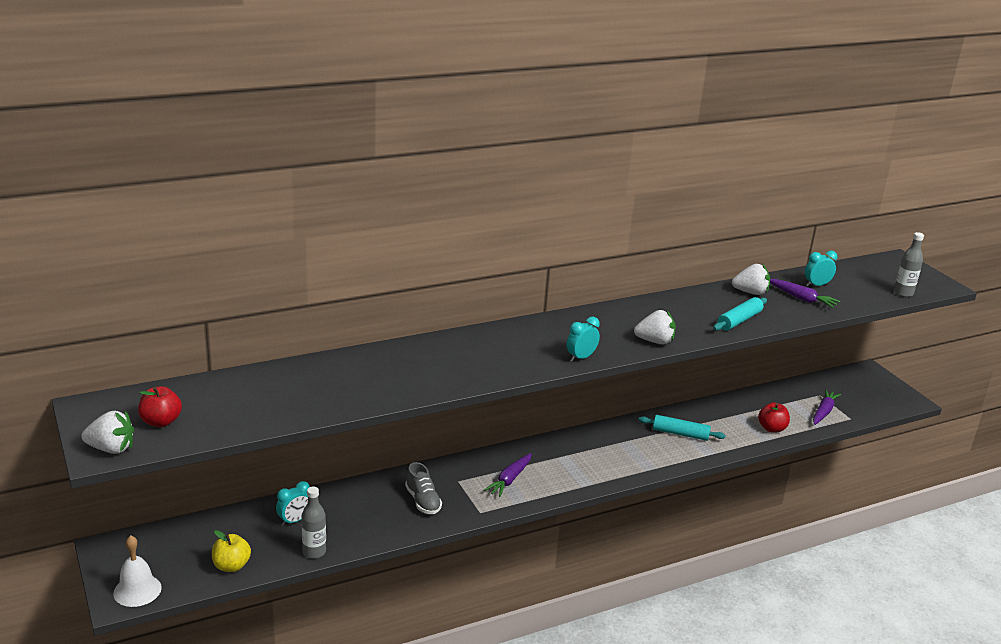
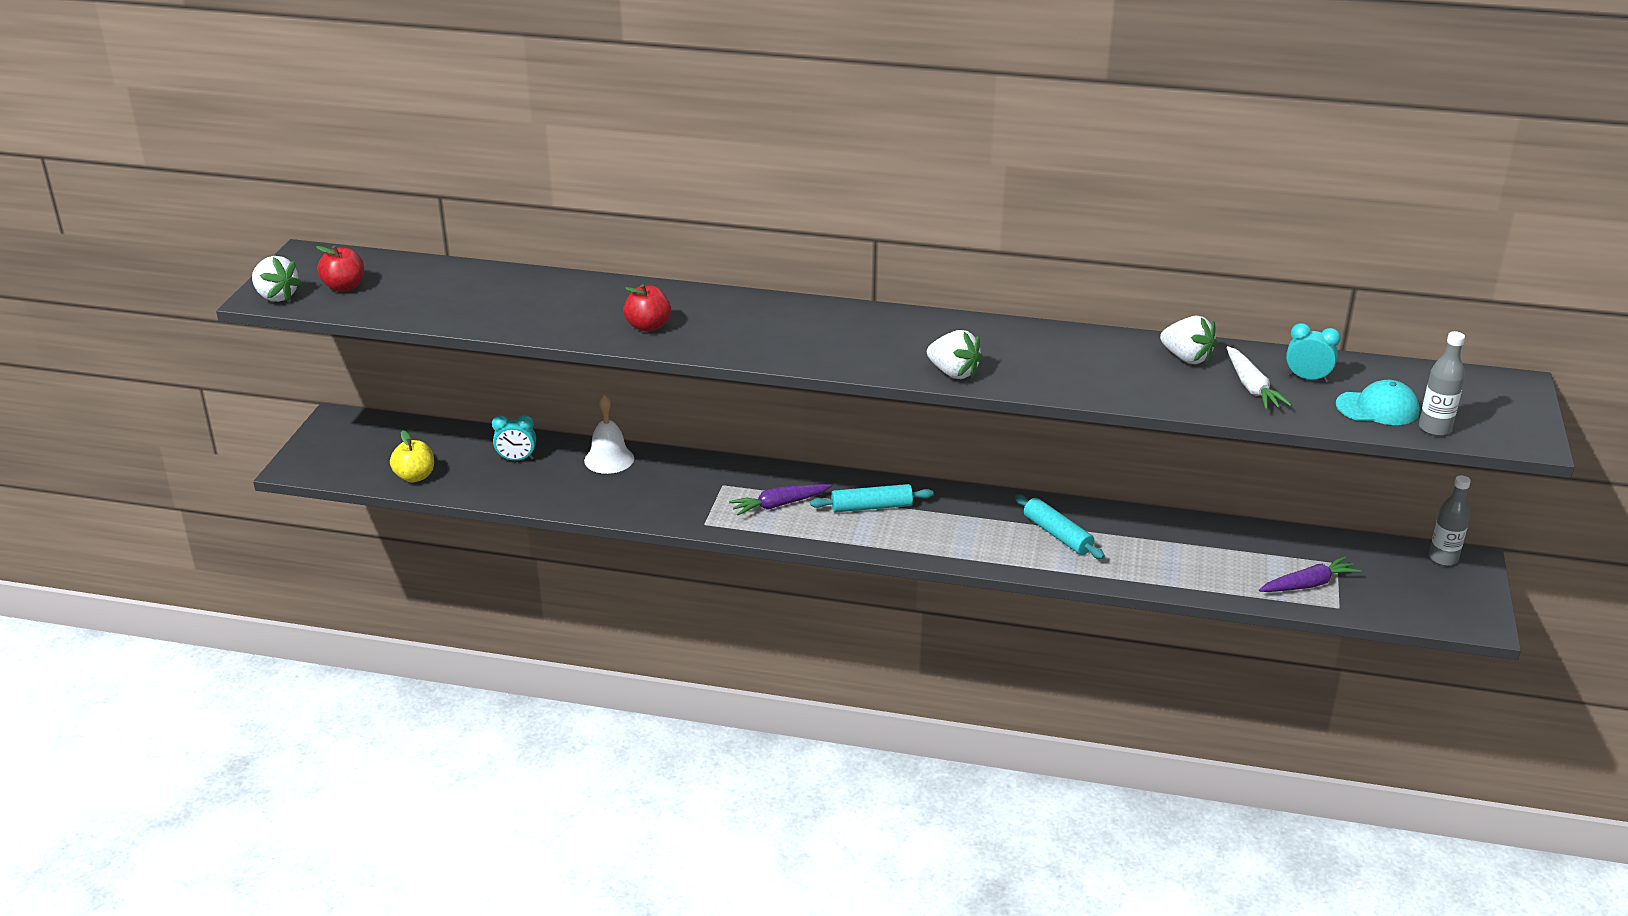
camera: 40 degrees right, 5 degrees up
(137, 590) = (318, 465): white bell -> white bell (609, 459)
(314, 552) = (499, 494): grey bottle -> grey bottle (1443, 558)
(423, 501) = (660, 490): grey shoe -> none
(581, 357) = (833, 361): turquoise clock -> none
(739, 320) = (1109, 385): turquoise rolling pin -> turquoise rolling pin (871, 507)
(772, 428) = (1196, 575): red apple -> red apple (648, 326)
(801, 298) = (1252, 387): purple carrot -> white carrot
(867, 291) = (1377, 408): none -> turquoise cap

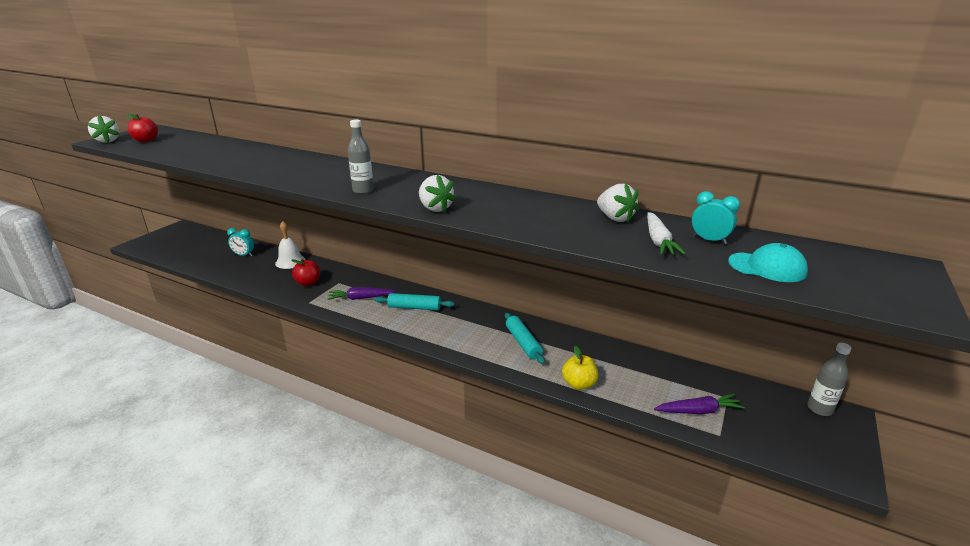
camera: 15 degrees right, 5 degrees down
(415, 476) = (185, 256): yellow apple -> yellow apple (579, 384)
(648, 326) = (274, 169): red apple -> red apple (308, 283)
(1434, 428) = (821, 289): grey bottle -> grey bottle (363, 191)

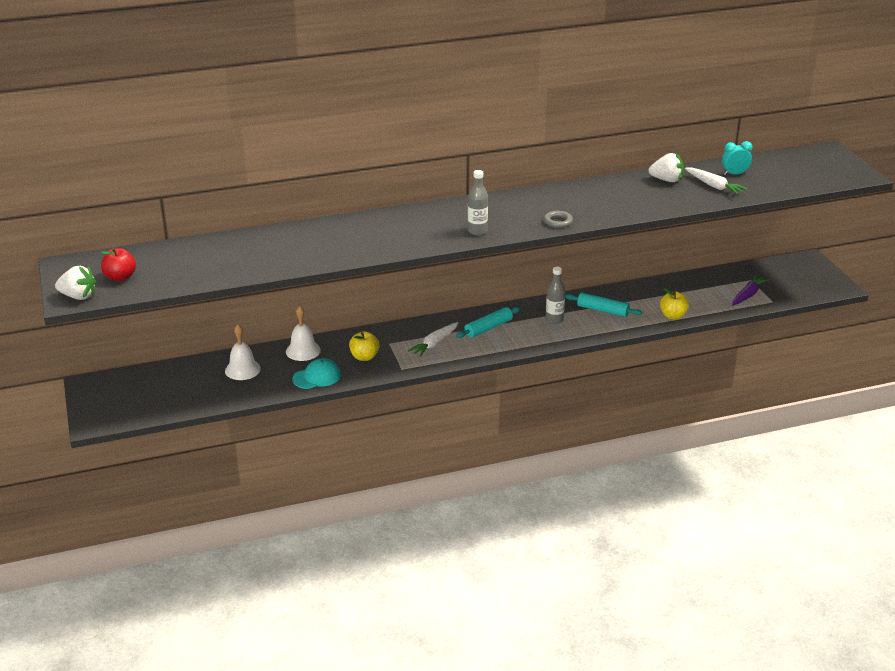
camera: 45 degrees left, 5 degrees up
(243, 255) = (242, 369): turquoise clock -> white bell
(308, 283) = (364, 357): red apple -> yellow apple
(361, 298) = (434, 344): purple carrot -> white carrot
(435, 208) = (558, 222): white strawberry -> grey ring
(767, 267) = (782, 179): turquoise cap -> turquoise cap (317, 377)
(819, 409) = (796, 261): grey bottle -> grey bottle (554, 320)

